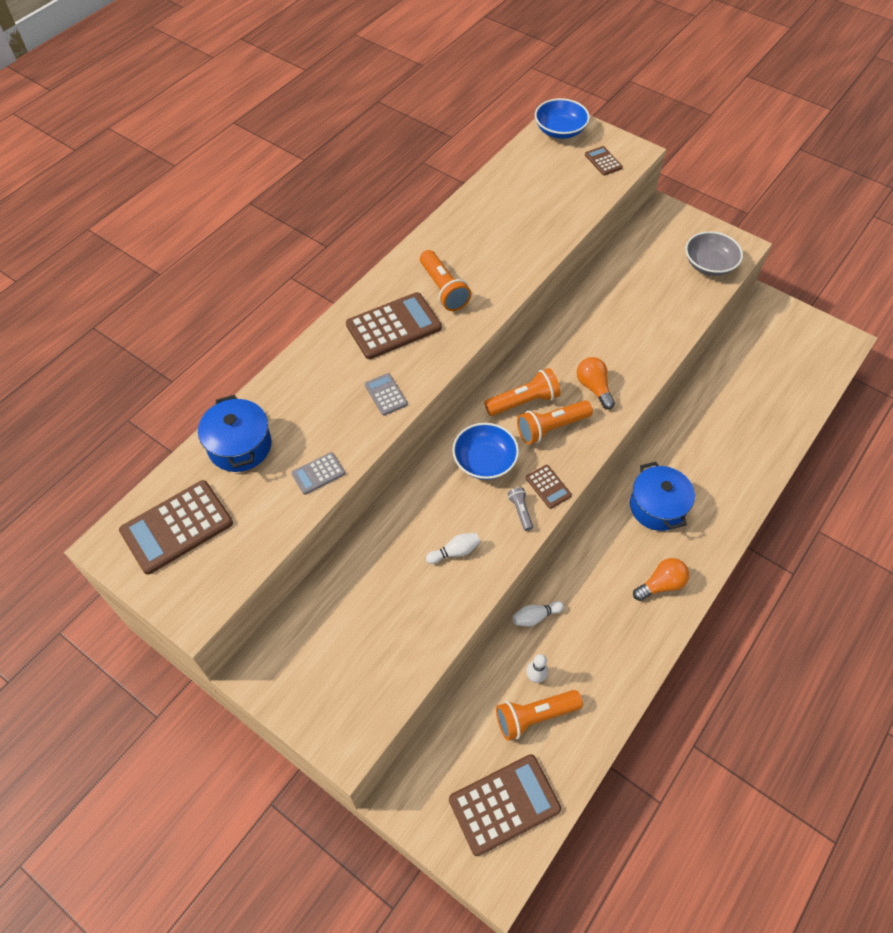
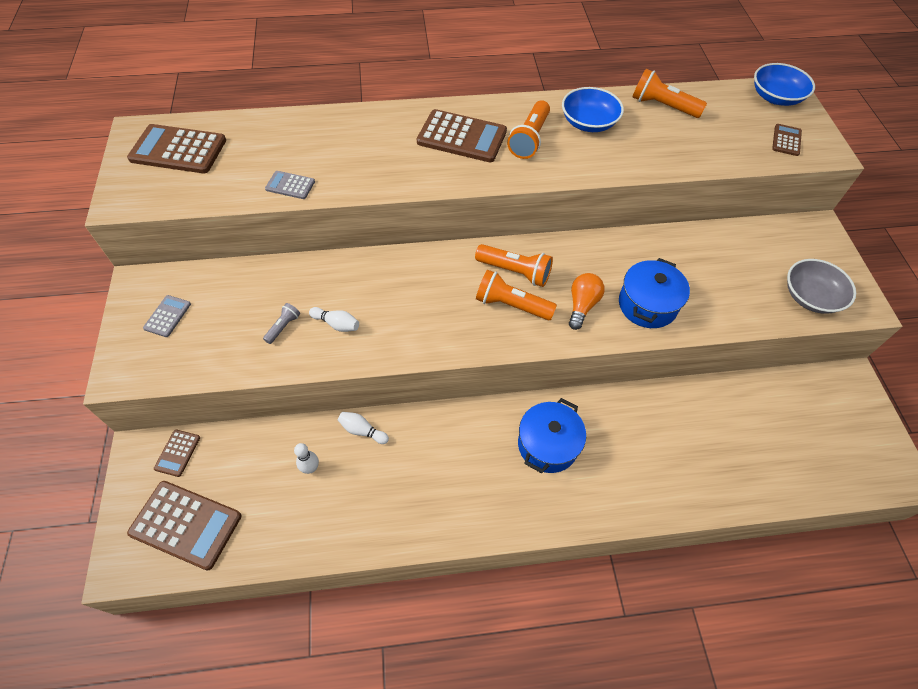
camera: 45 degrees right, 0 degrees up
(240, 446) = (272, 134): blue pot -> blue pot (647, 305)
(386, 394) = (397, 173): grey calculator -> grey calculator (167, 316)
(484, 461) = (434, 286): blue bowl -> blue bowl (588, 122)
(520, 511) = (414, 339): grey flashlight -> grey flashlight (283, 327)
(534, 716) = (276, 492): orange flashlight -> orange flashlight (662, 106)
(548, 487) = (455, 341): brown calculator -> brown calculator (177, 453)
(661, 584) = (477, 500): orange light bulb -> none

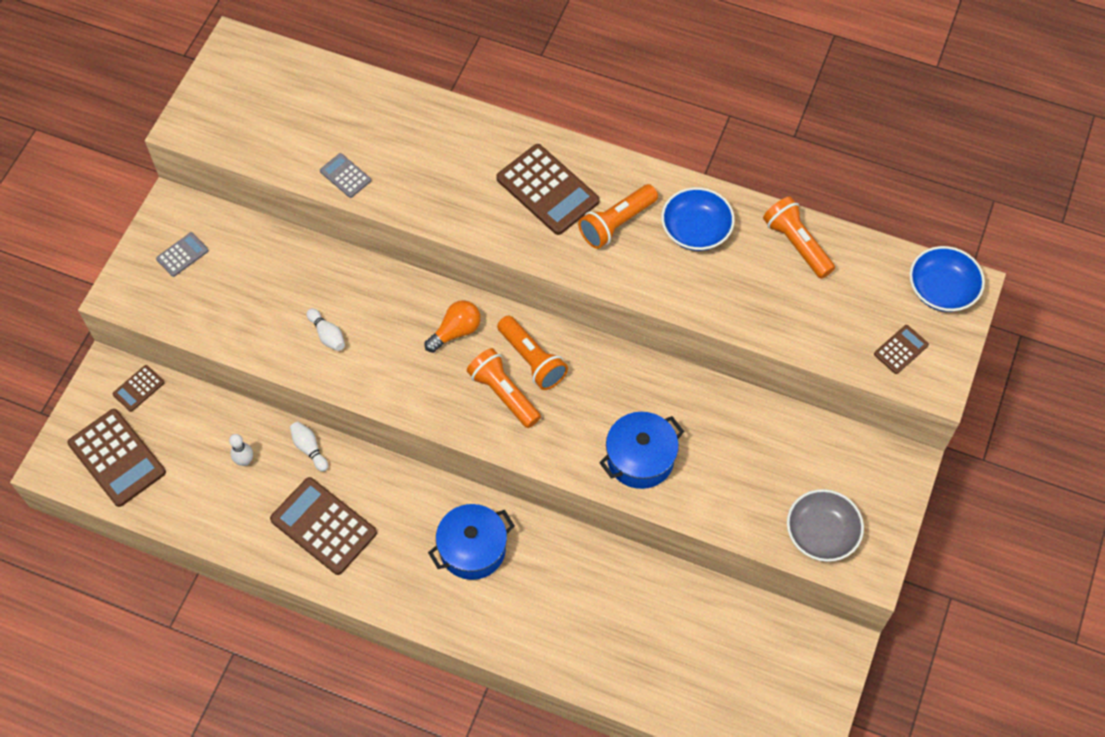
camera: 30 degrees right, 5 degrees up
(178, 150) = (263, 86): brown calculator -> brown calculator (323, 526)
(283, 327) = (278, 315): grey flashlight -> none
(582, 305) = (573, 427): orange light bulb -> orange light bulb (456, 331)

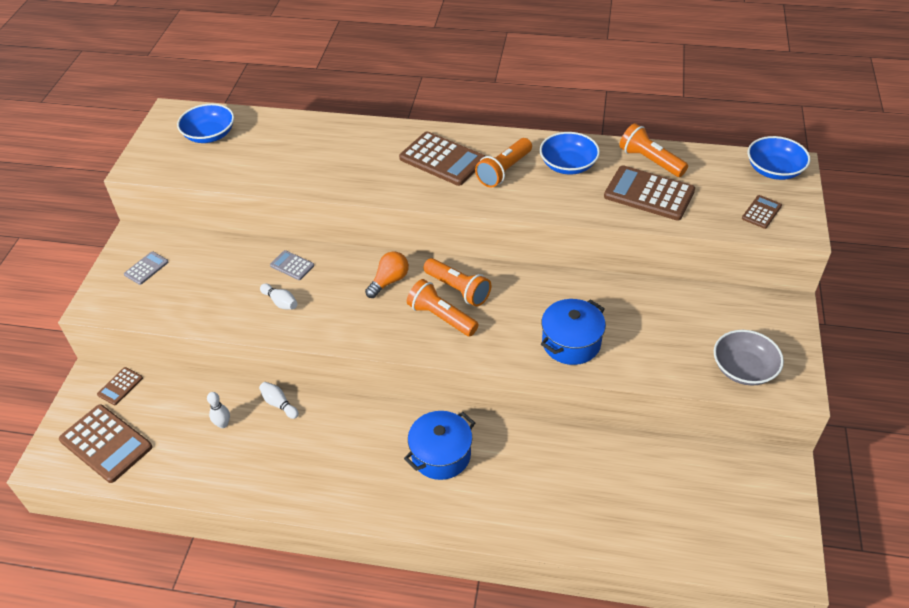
camera: 10 degrees left, 15 degrees down
(277, 92) = (209, 135): none -> blue bowl
(323, 526) = (303, 462): brown calculator -> brown calculator (649, 194)
(345, 176) = (276, 176): grey calculator -> grey calculator (292, 265)

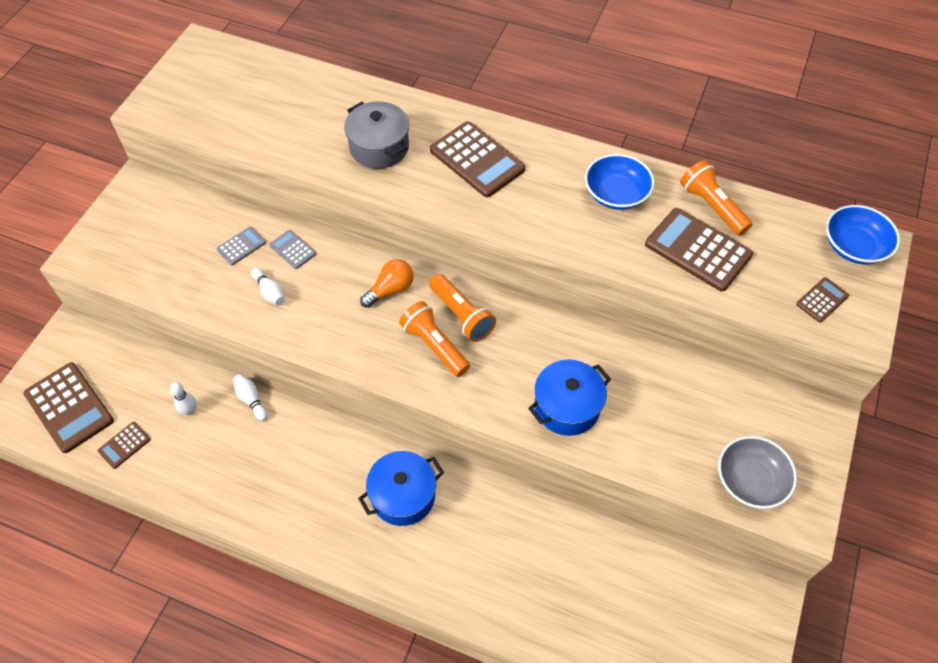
camera: 10 degrees right, 10 degrees up
(120, 386) = (97, 345): brown calculator -> brown calculator (124, 445)
(146, 268) = (142, 223): grey calculator -> grey calculator (241, 246)
(209, 135) = (233, 81): blue bowl -> none
(354, 164) = (379, 147): none -> grey pot
(504, 171) = (541, 188): orange flashlight -> none

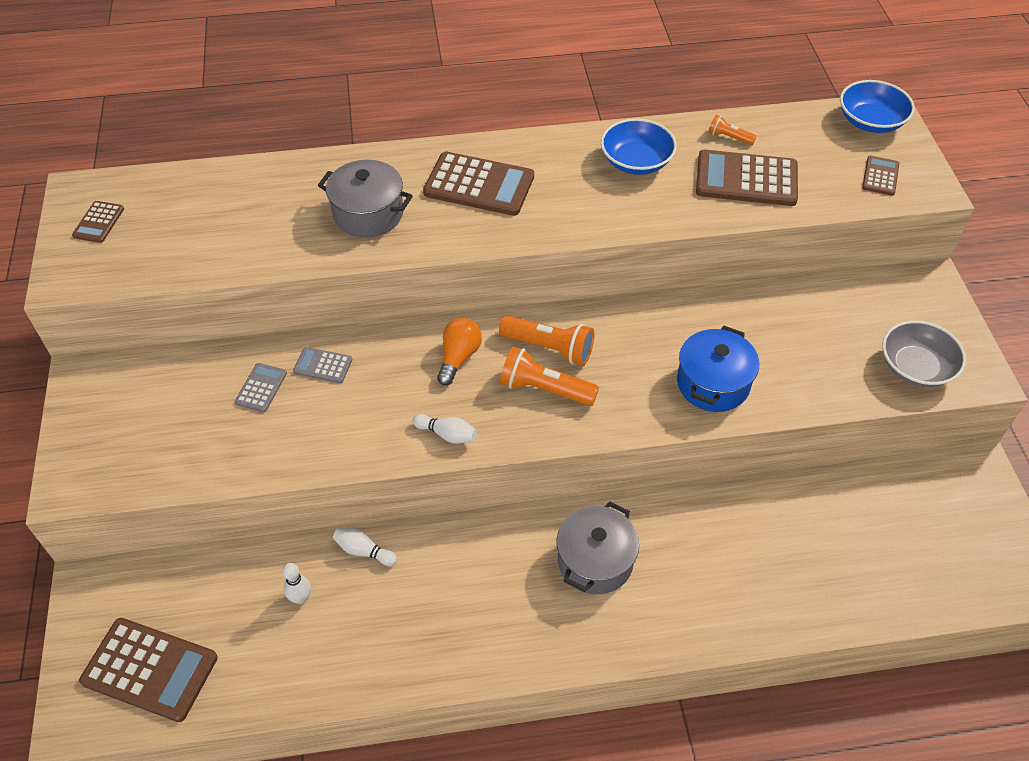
camera: 30 degrees left, 5 degrees down
(124, 445) = (250, 674): brown calculator -> brown calculator (98, 222)
(270, 292) = (330, 419): white bowling pin -> white bowling pin (447, 434)
(403, 496) = (595, 561): blue pot -> grey pot
(712, 206) = (729, 137): orange flashlight -> orange flashlight, size x0.54

